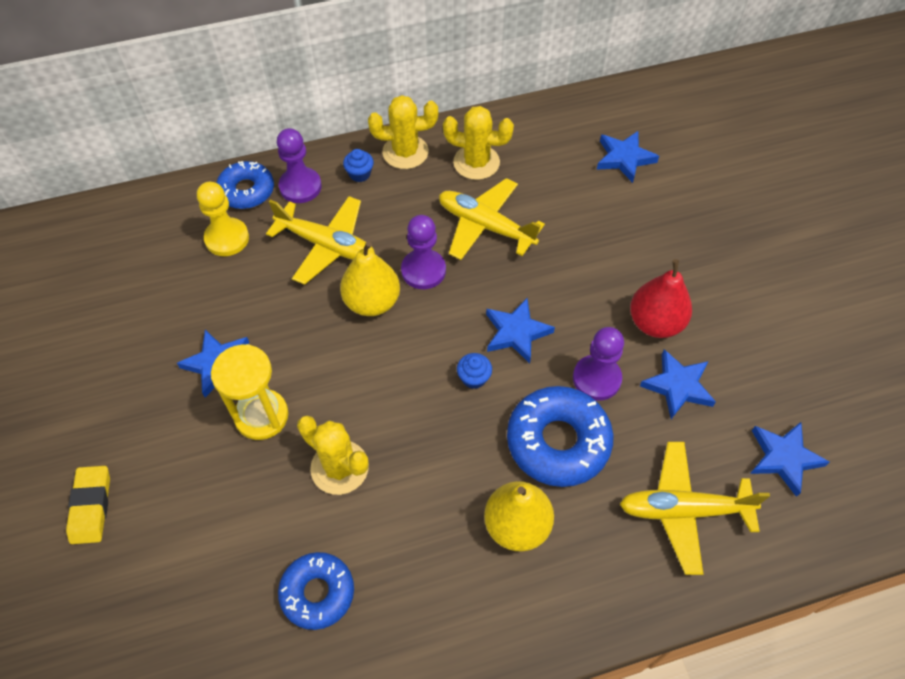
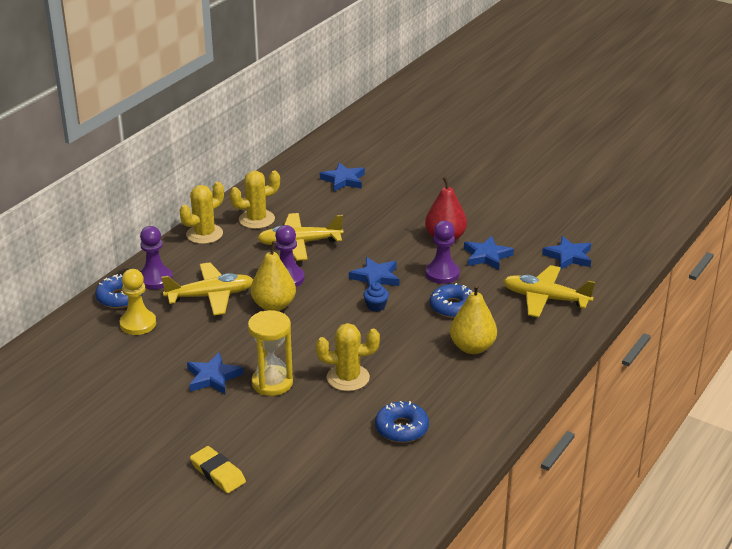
camera: 40 degrees left, 25 degrees down
(360, 174) = (187, 256): blue cupcake -> none
(558, 441) = (453, 307): blue donut -> blue donut, size x0.65
(683, 510) = (545, 299): yellow plane -> yellow plane turned 60 degrees clockwise

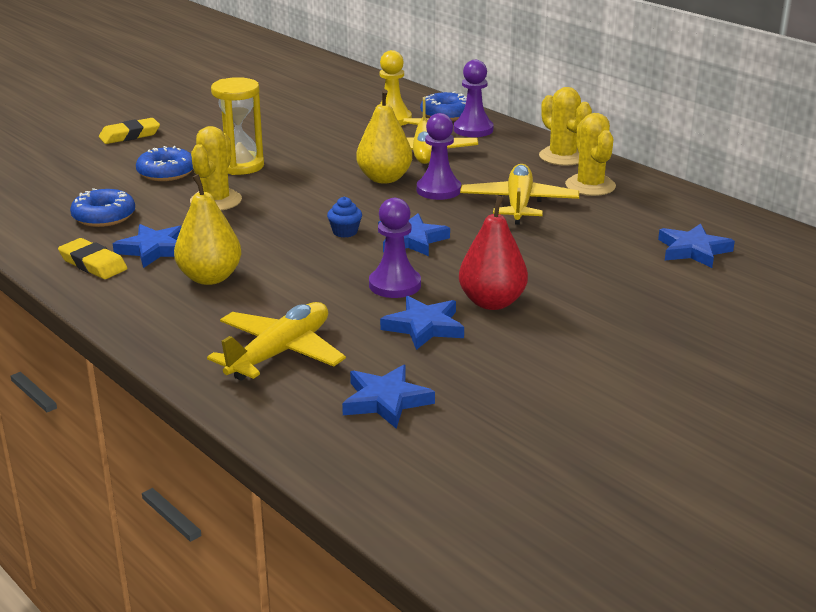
camera: 105 degrees right, 5 degrees down
(213, 377) = (274, 143): blue star -> blue star (154, 249)
(453, 307) = (309, 280): blue donut -> blue donut (166, 172)
(481, 406) = (93, 264): none -> yellow eraser

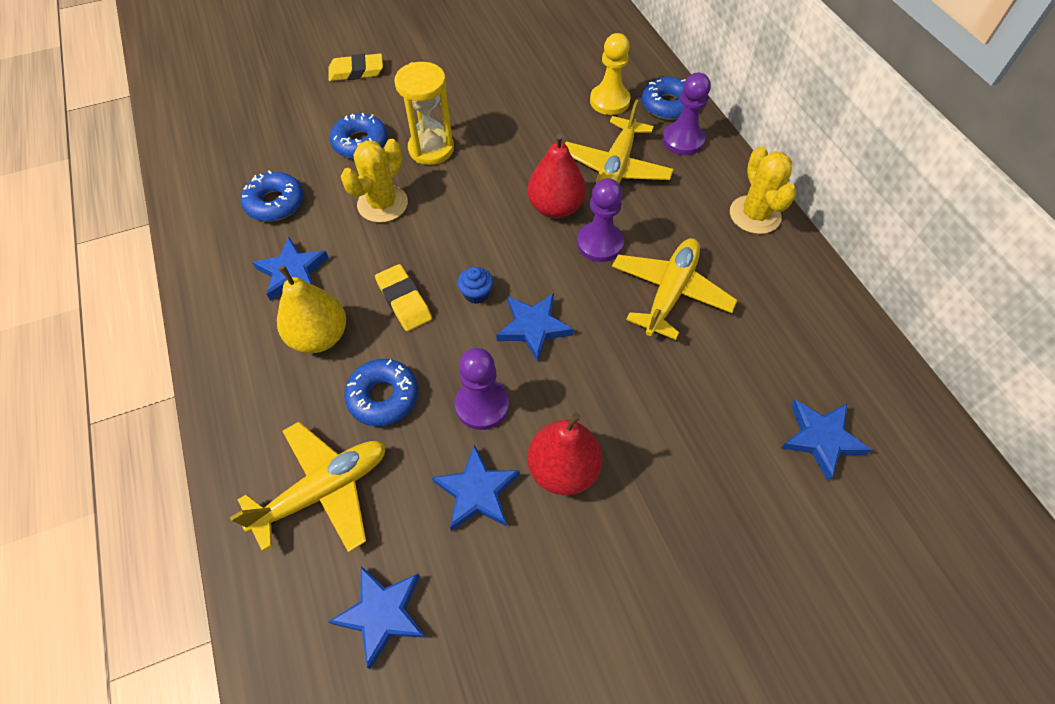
camera: 20 degrees right, 30 degrees up
(93, 264) = (231, 281): yellow eraser -> yellow eraser (404, 300)
(298, 297) = (383, 397): none -> blue donut
(384, 178) = (555, 207): yellow pear -> red pear
(590, 186) = (760, 279): yellow cactus -> none

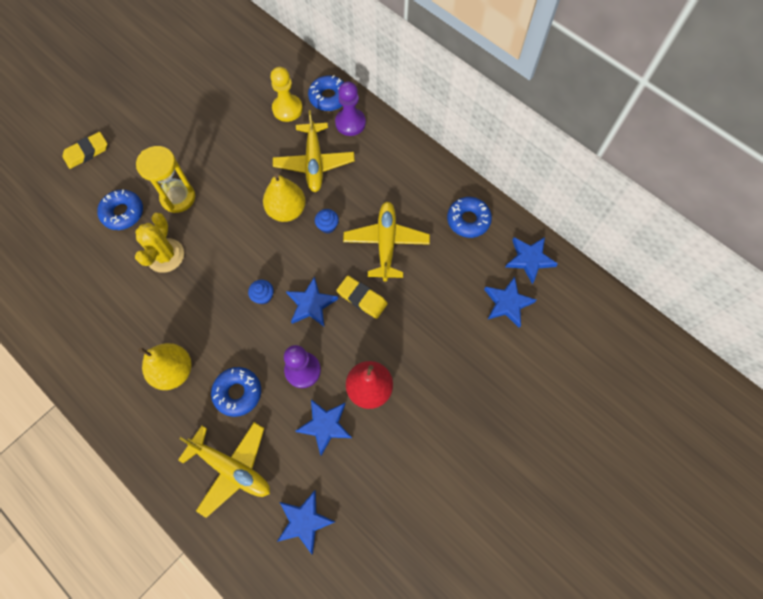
camera: 25 degrees left, 10 degrees up
(275, 203) = (86, 286): blue donut -> blue donut (468, 220)
(292, 272) = (129, 333): blue star -> blue star (529, 259)
(324, 490) = (231, 468): yellow plane -> yellow plane turned 90 degrees clockwise
(404, 300) = (217, 321): yellow eraser -> yellow eraser (362, 298)
(555, 207) = (287, 210): red pear -> yellow pear
(599, 243) = (327, 226): purple pawn -> blue cupcake
(754, 215) = (418, 164): yellow cactus -> none

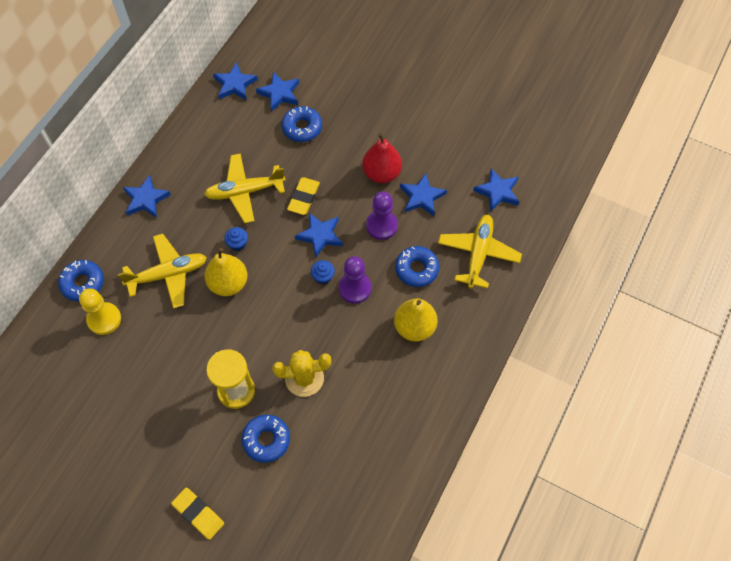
camera: 105 degrees left, 5 degrees down
(350, 123) = (113, 254): purple pawn -> purple pawn (355, 288)
(402, 156) = (146, 199): none -> blue star
(468, 220) = (206, 134): blue donut -> blue donut (302, 128)

